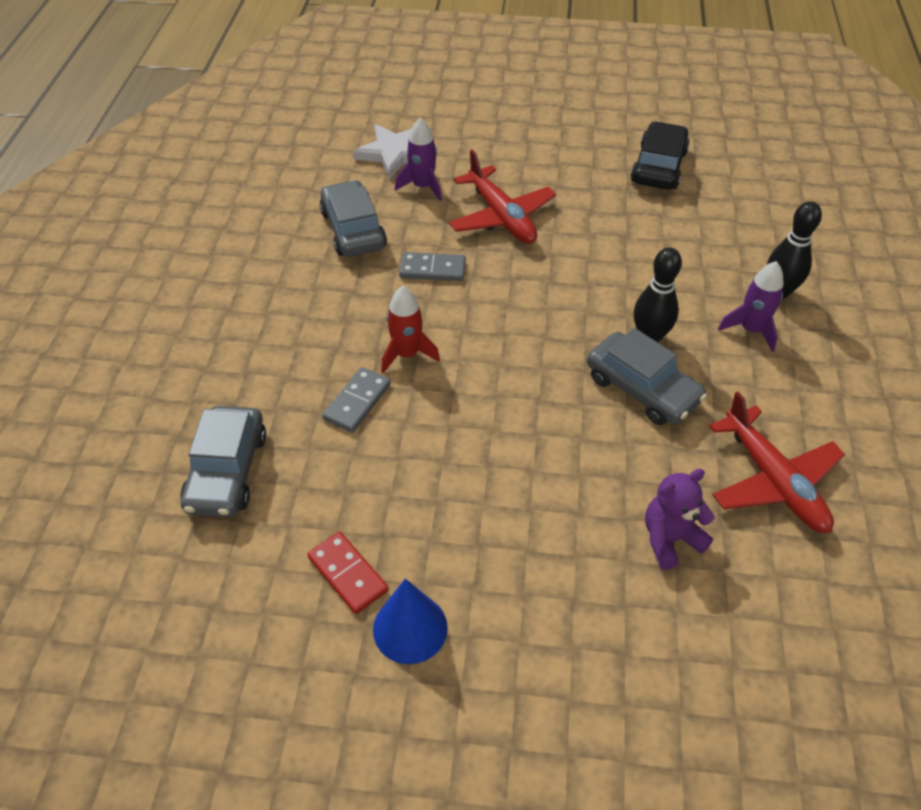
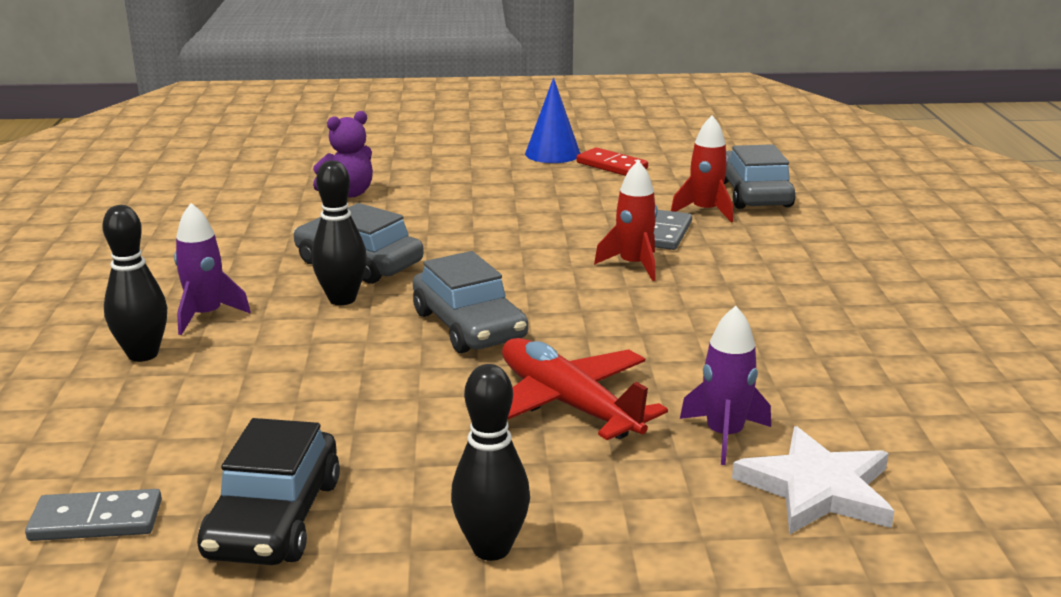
camera: 170 degrees right, 25 degrees down
(298, 440) = (705, 211): none -> red rocket
(353, 230) = (792, 367): grey car -> grey car (469, 326)
(432, 269) = (645, 335): grey domino -> grey domino (96, 521)
(557, 142) = (491, 548): none -> black bowling pin
(773, 481) = (240, 223): red plane -> none

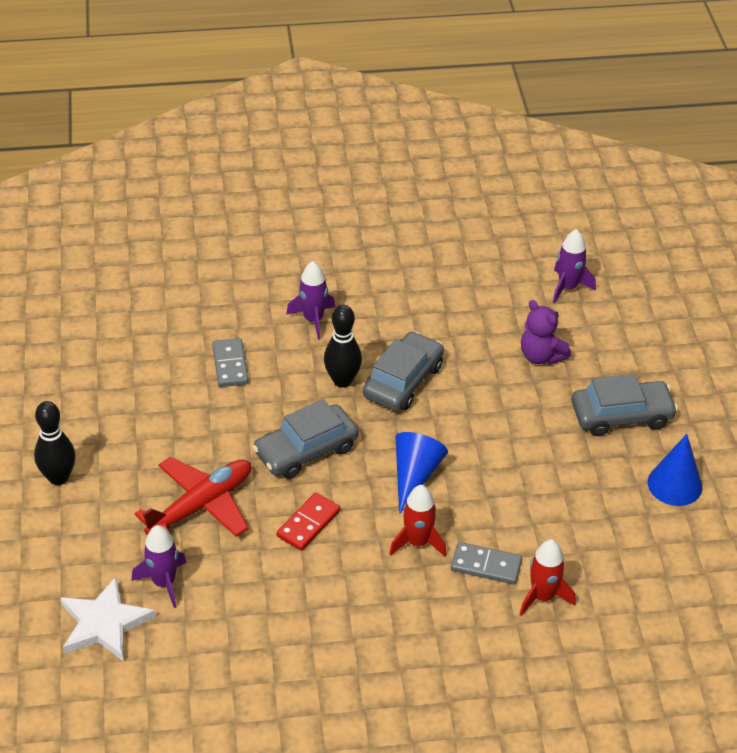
camera: 85 degrees right, 20 degrees up
(96, 521) = (91, 328): grey domino -> grey domino (230, 365)
(143, 354) = (260, 303): black bowling pin -> none
(242, 176) = (568, 287): none -> purple rocket
(274, 518) = (90, 391): black car -> none
(525, 263) = (414, 475): none -> blue cone
(611, 166) = (650, 530): red domino -> red domino (308, 523)
(753, 194) = (594, 637): grey car -> grey car (621, 415)

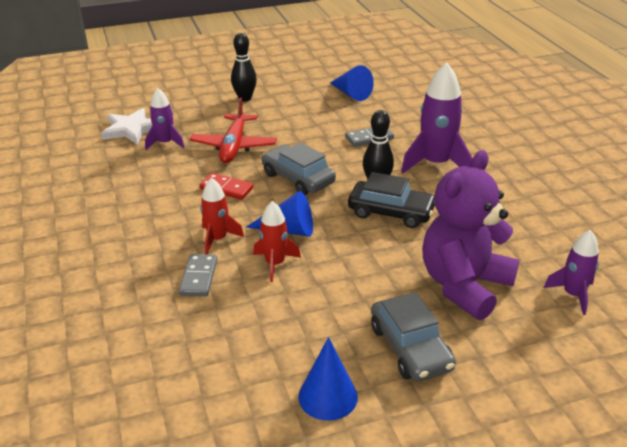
camera: 80 degrees right, 10 degrees down
(96, 358) = (351, 94): none -> blue cone
(201, 505) = (234, 146): red plane -> red plane turned 60 degrees clockwise
(313, 319) = (436, 164): purple rocket -> purple rocket, size x1.71
(403, 381) = (391, 212): grey car -> black car
(541, 356) = (464, 285): purple teddy bear -> purple teddy bear, size x1.98
(542, 596) = (167, 313): red rocket -> red rocket (275, 264)

